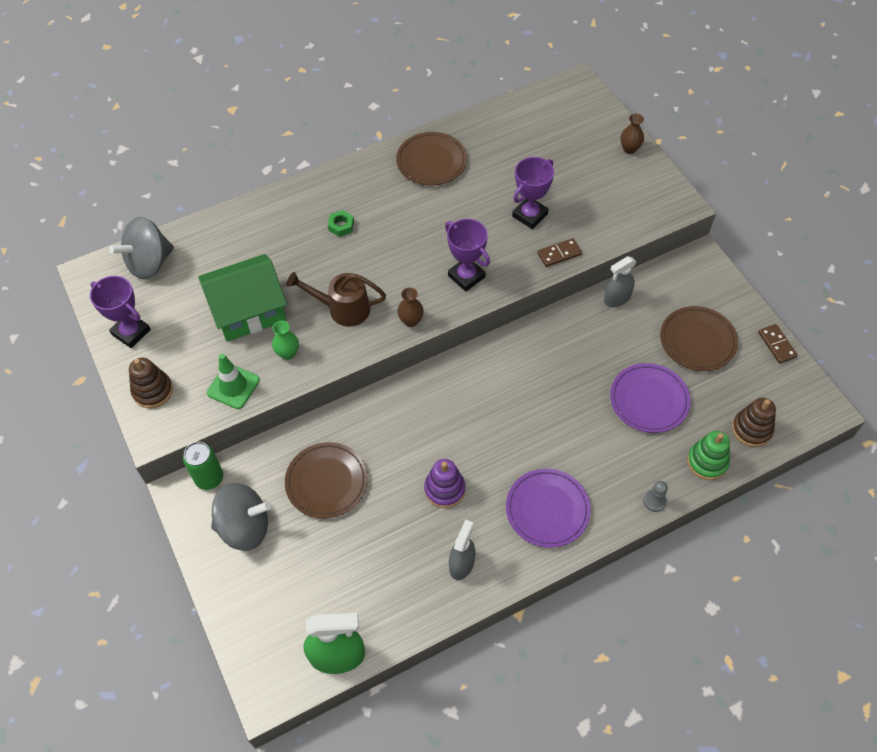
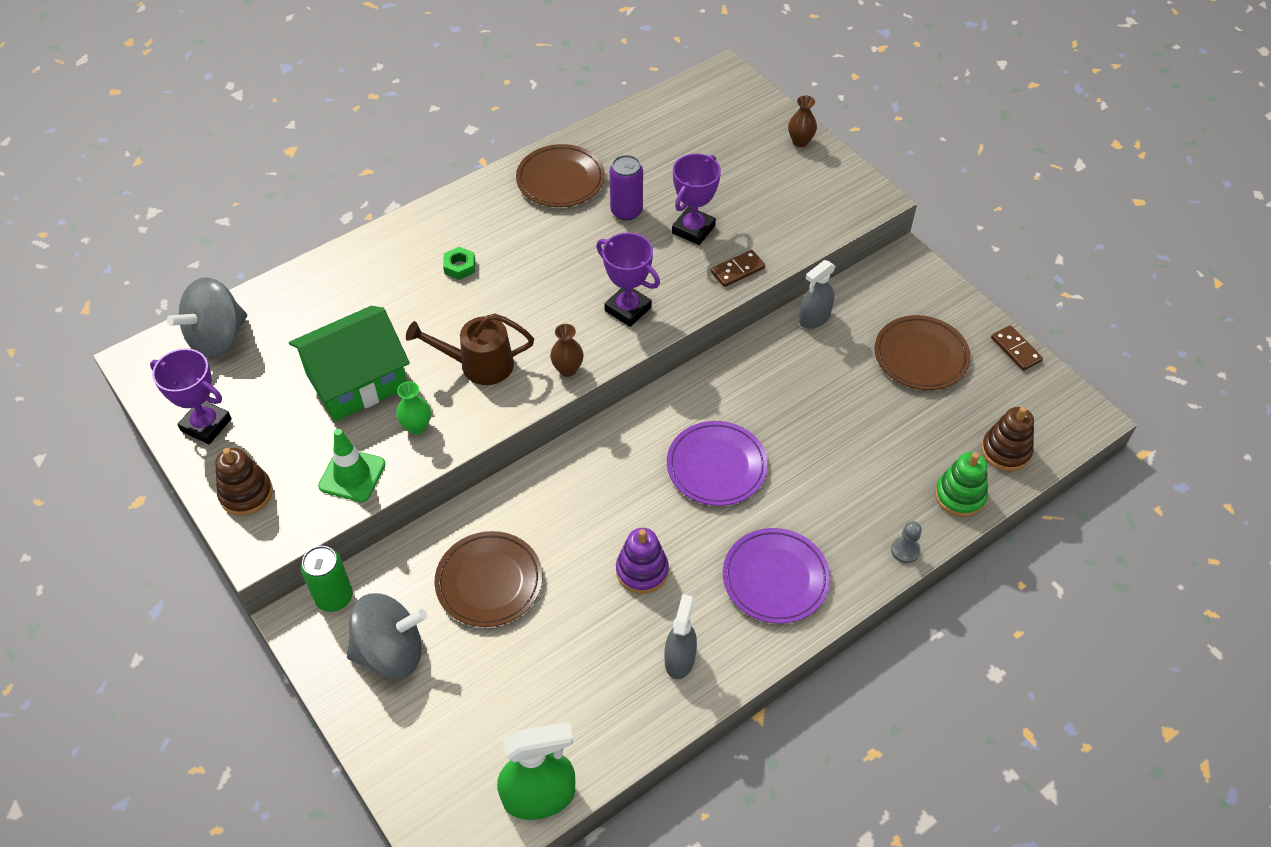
camera: 10 degrees left, 5 degrees down
(479, 194) = (626, 211): none -> purple can
(649, 400) = (875, 432): purple plate -> purple plate (716, 466)

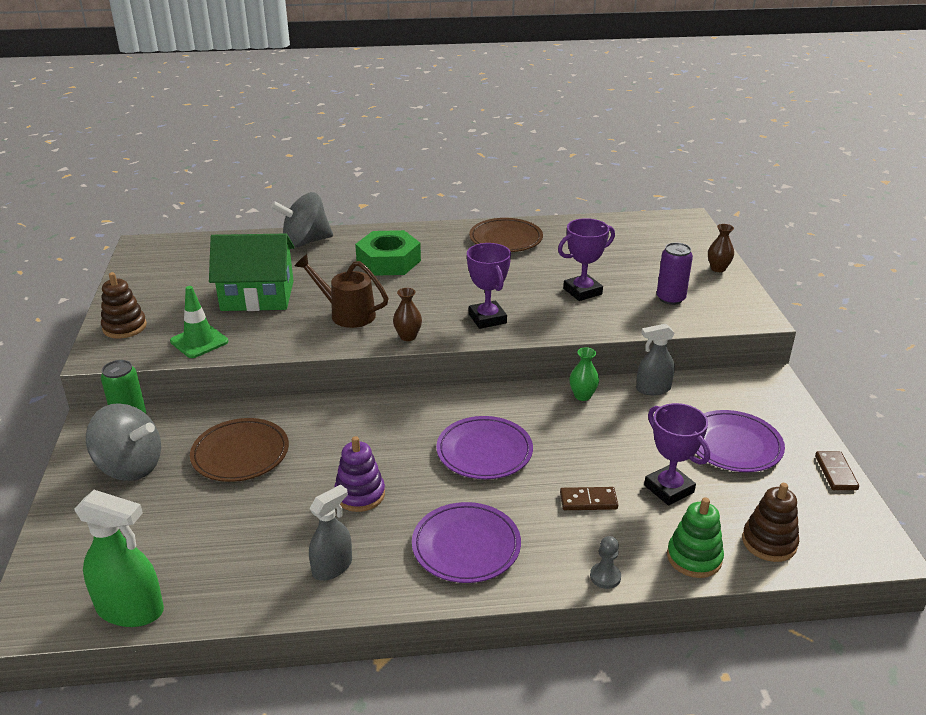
camera: 30 degrees right, 20 degrees down
(206, 425) = (142, 286): purple trophy -> purple trophy (669, 489)
(218, 338) = (198, 249): grey spinning top -> grey spinning top (305, 242)
(417, 426) = (269, 331): green vase -> green vase (582, 396)
(459, 267) = (388, 261): green nut -> green nut, size x2.25
(626, 211) = (539, 267): purple can -> purple can (670, 298)
(737, 270) = (597, 324): brown domino -> brown domino (588, 501)
(921, 356) = (733, 445): brown plate -> purple plate

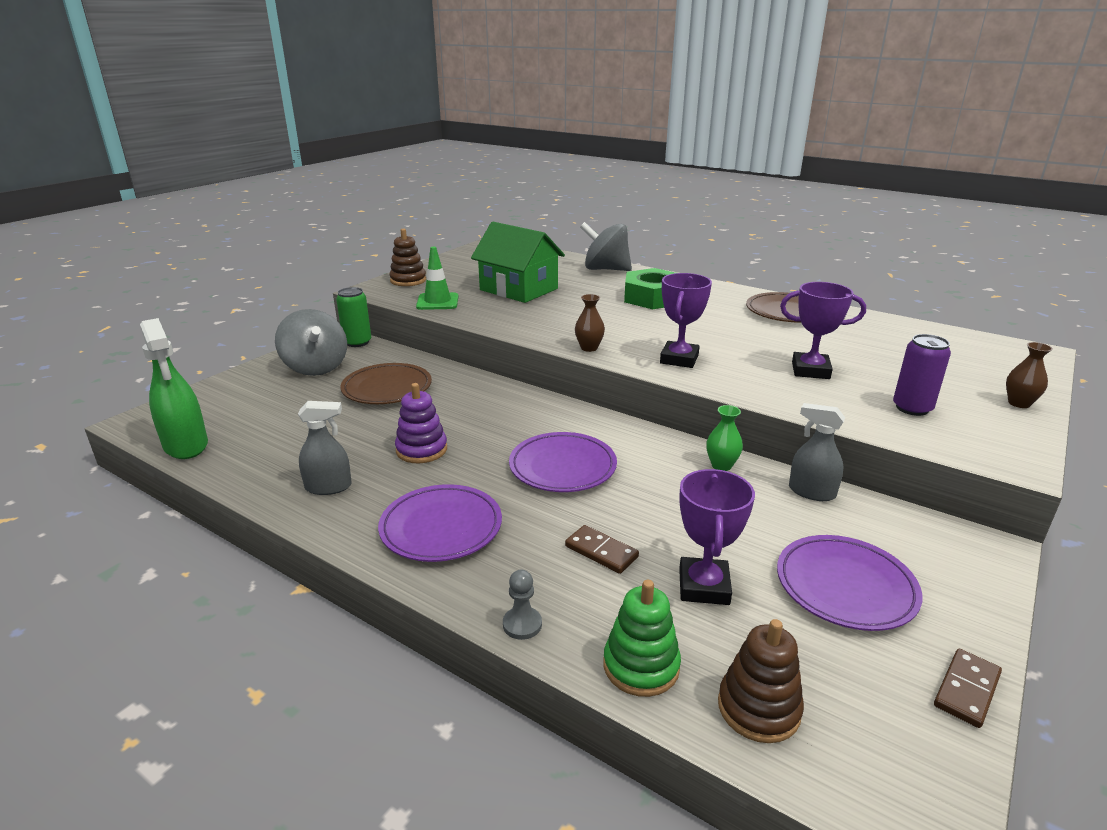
camera: 40 degrees right, 5 degrees down
(346, 313) = (564, 318): brown watering can -> none

